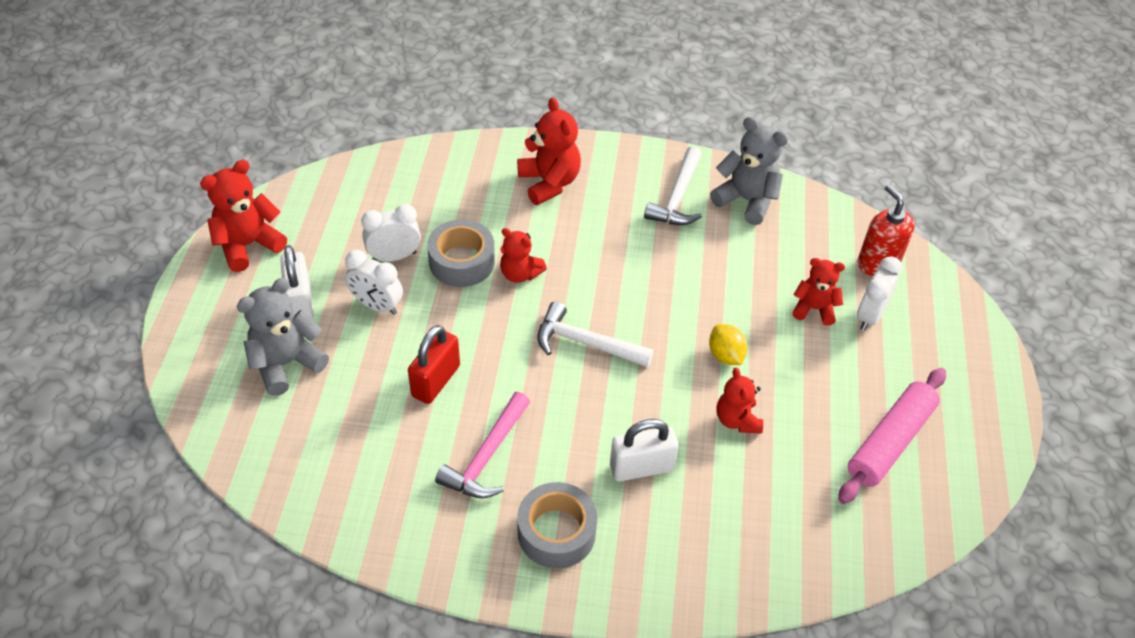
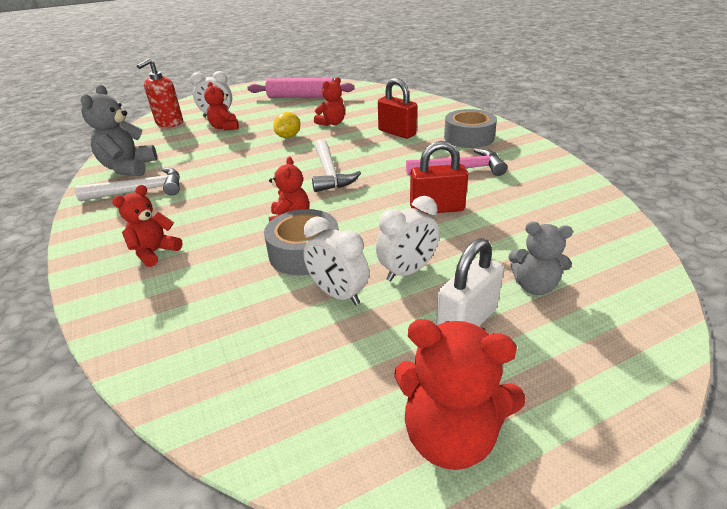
camera: 120 degrees left, 15 degrees down
(286, 363) = (534, 286): grey teddy bear -> grey teddy bear, size x0.65
(377, 306) = (407, 271): white clock -> white clock turned 60 degrees clockwise
(549, 183) = (155, 252): red teddy bear -> red teddy bear, size x0.65
(641, 467) = (397, 133): white padlock -> red padlock

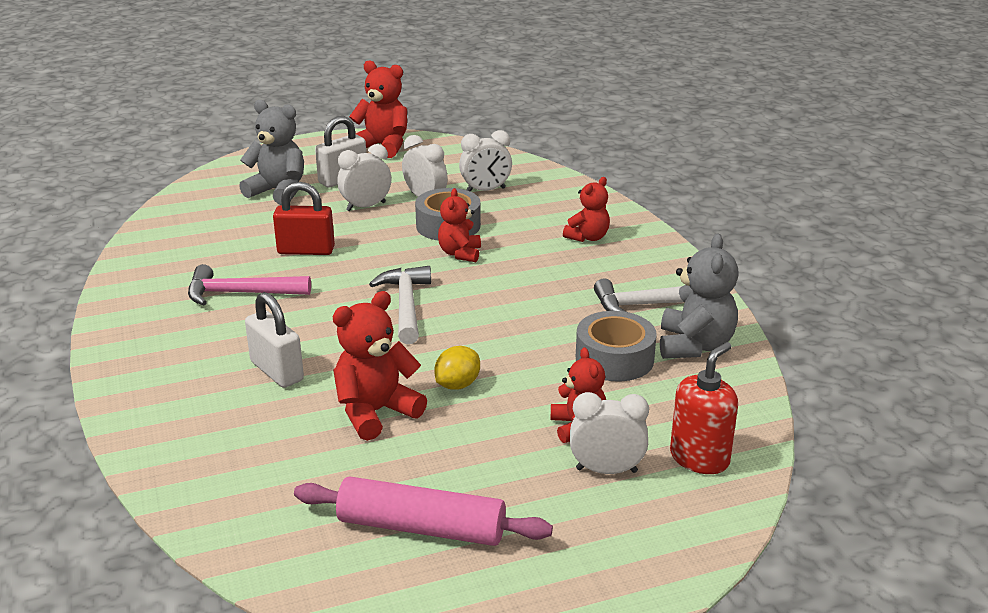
camera: 175 degrees left, 5 degrees down
(257, 319) = (485, 190): none -> white clock
(332, 123) = (375, 412): red teddy bear -> red teddy bear, size x1.54
(397, 133) = (277, 371): red padlock -> white padlock
(469, 137) = (177, 346): grey tape -> grey tape (614, 358)
(534, 286) = (278, 191): grey teddy bear -> grey teddy bear, size x1.54

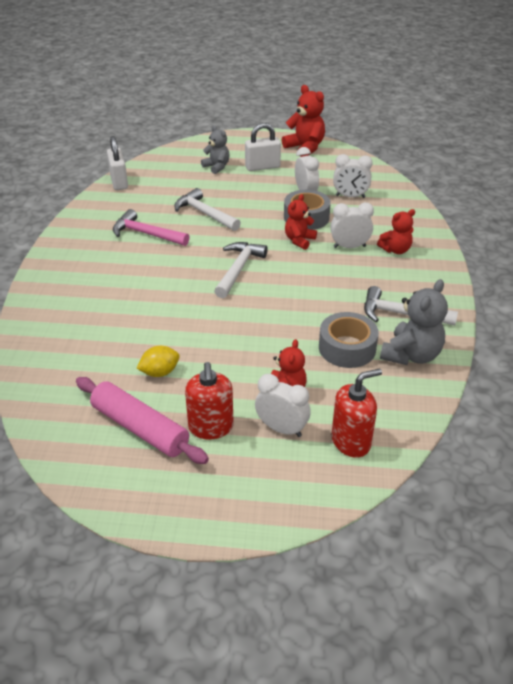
camera: 25 degrees right, 10 degrees up
(277, 371) = (131, 294): white padlock -> white padlock (119, 182)
(278, 191) = (217, 167): grey teddy bear -> grey teddy bear, size x0.65
(306, 250) = (204, 214): red padlock -> white hammer
(366, 206) = (263, 190): white clock -> white clock (349, 247)
(375, 412) = (168, 340): red teddy bear -> none
(457, 385) = (230, 336): yellow lemon -> yellow lemon (160, 372)
(516, 496) = (211, 427): none -> red soap dispenser

